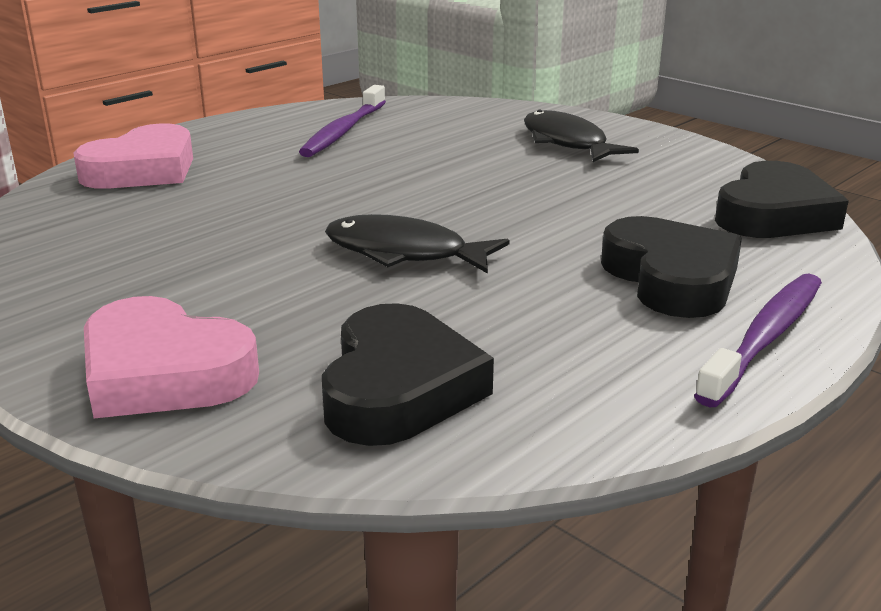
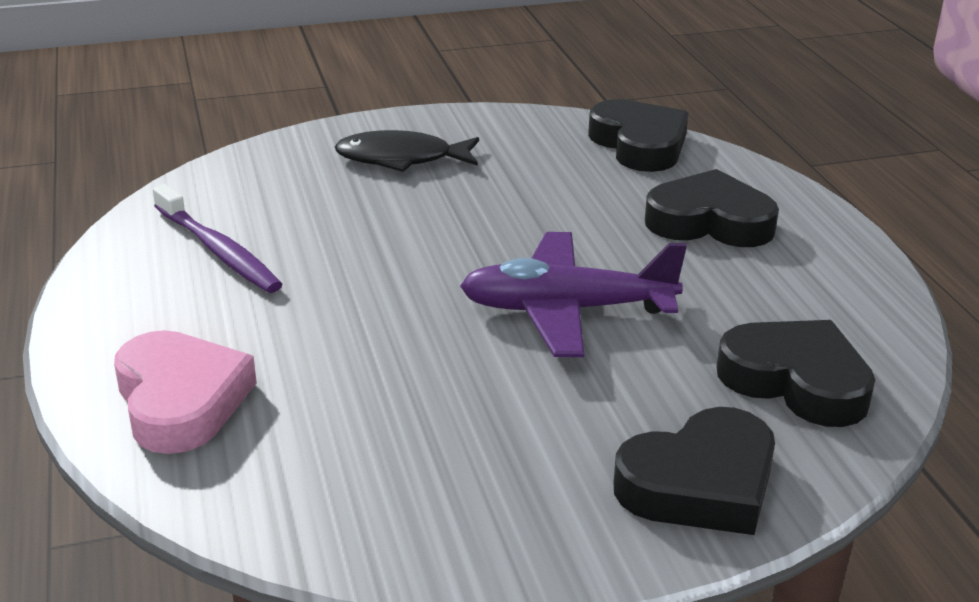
camera: 60 degrees left, 5 degrees up
(164, 373) = (700, 484): pink heart -> black heart
(404, 253) = (566, 310): black fish -> purple plane
(764, 338) = (818, 227): purple toothbrush -> none

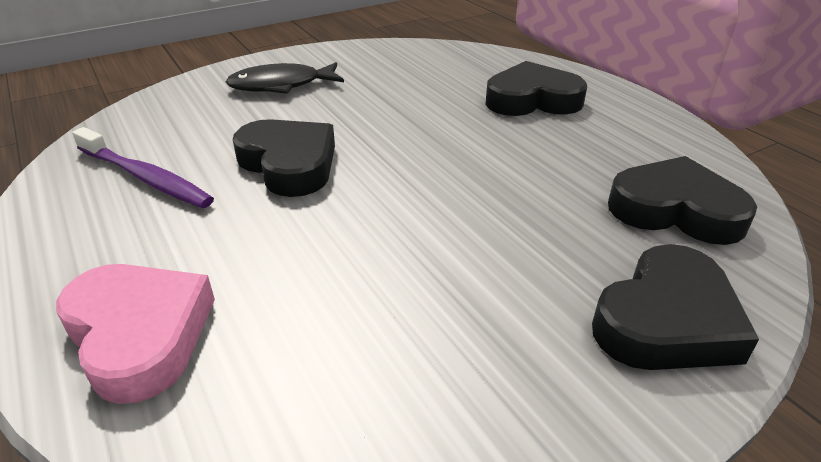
camera: 15 degrees left, 5 degrees up
(566, 310) = (465, 182): purple plane -> none
(639, 144) = (452, 55): black heart -> black heart (289, 164)

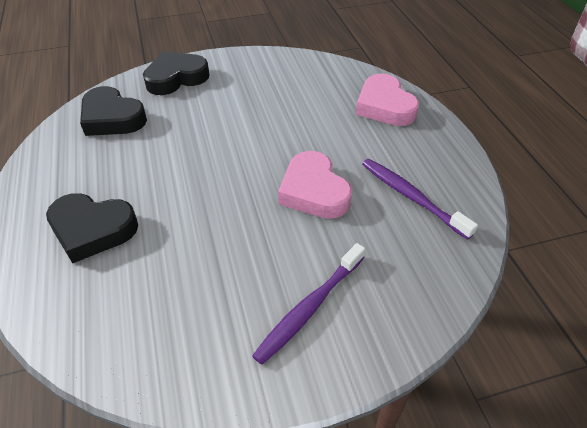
camera: 165 degrees left, 10 degrees up
(281, 85) = (310, 307): black fish -> purple toothbrush
(289, 164) = (314, 191): black heart -> pink heart

